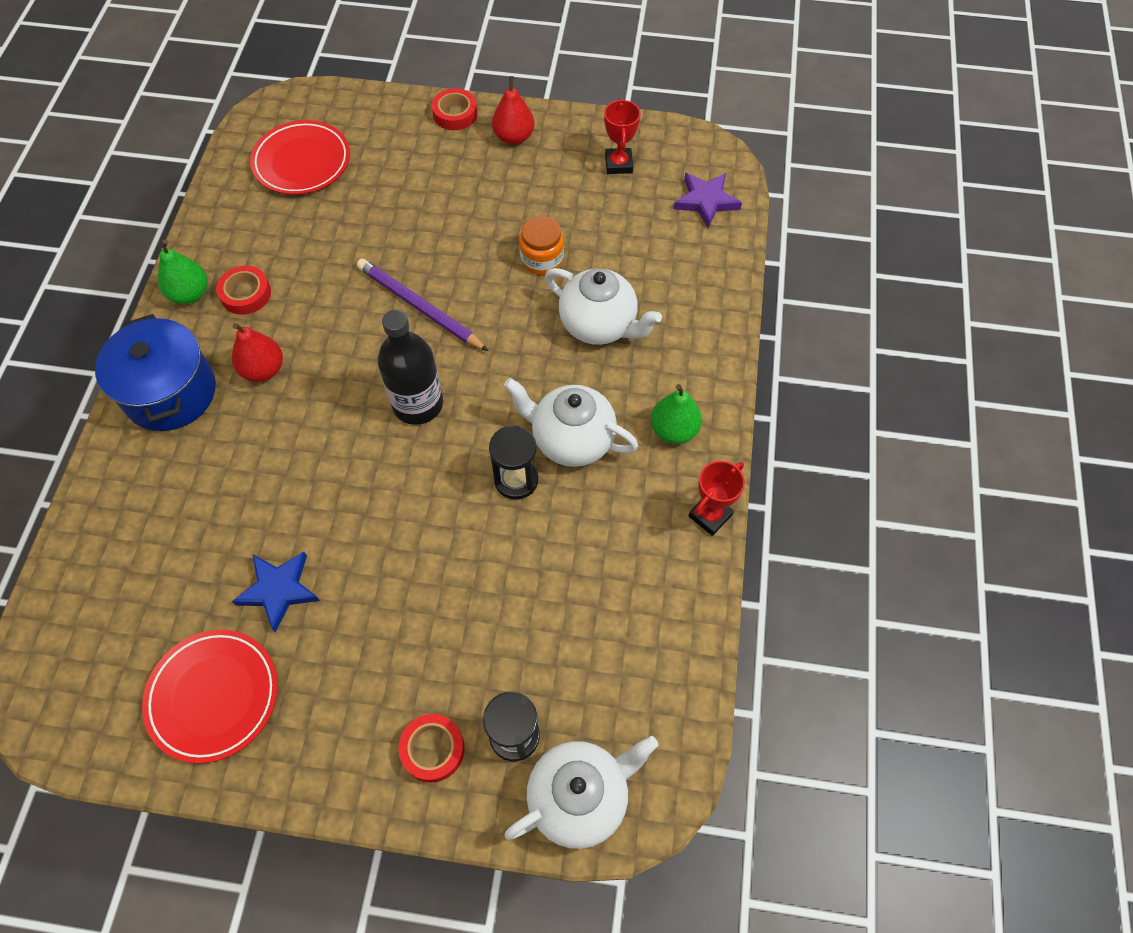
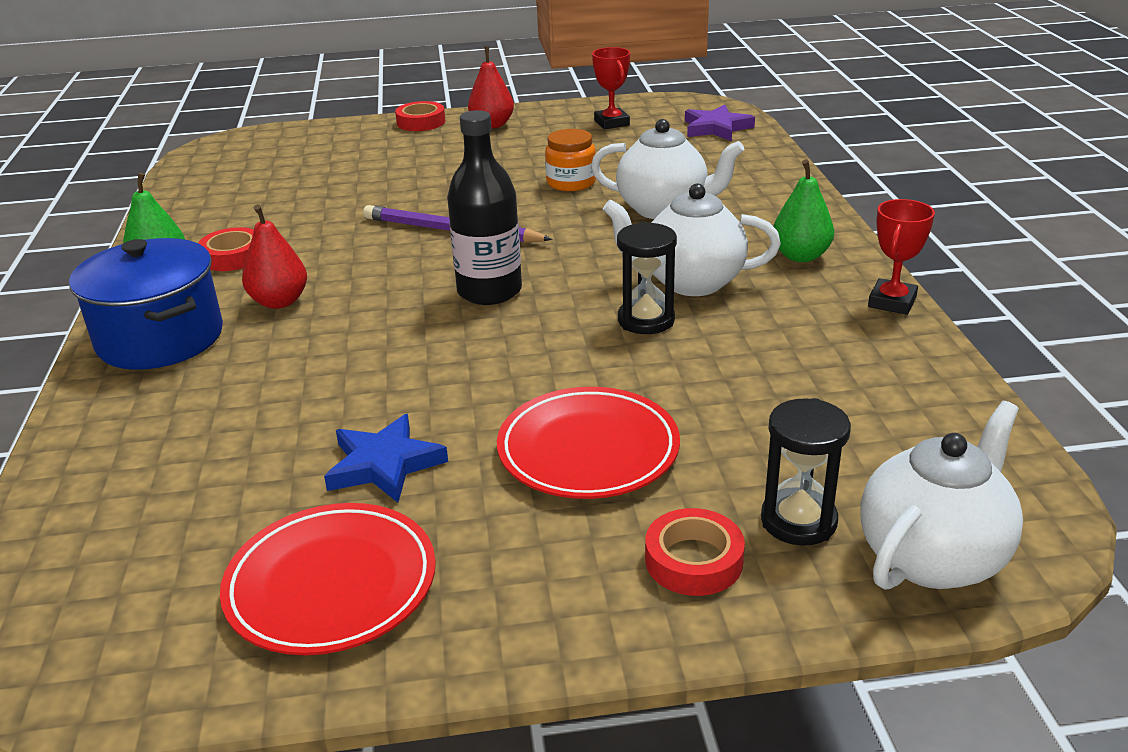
camera: 15 degrees left, 30 degrees down
(302, 162) = (264, 170): red plate -> red plate (588, 450)

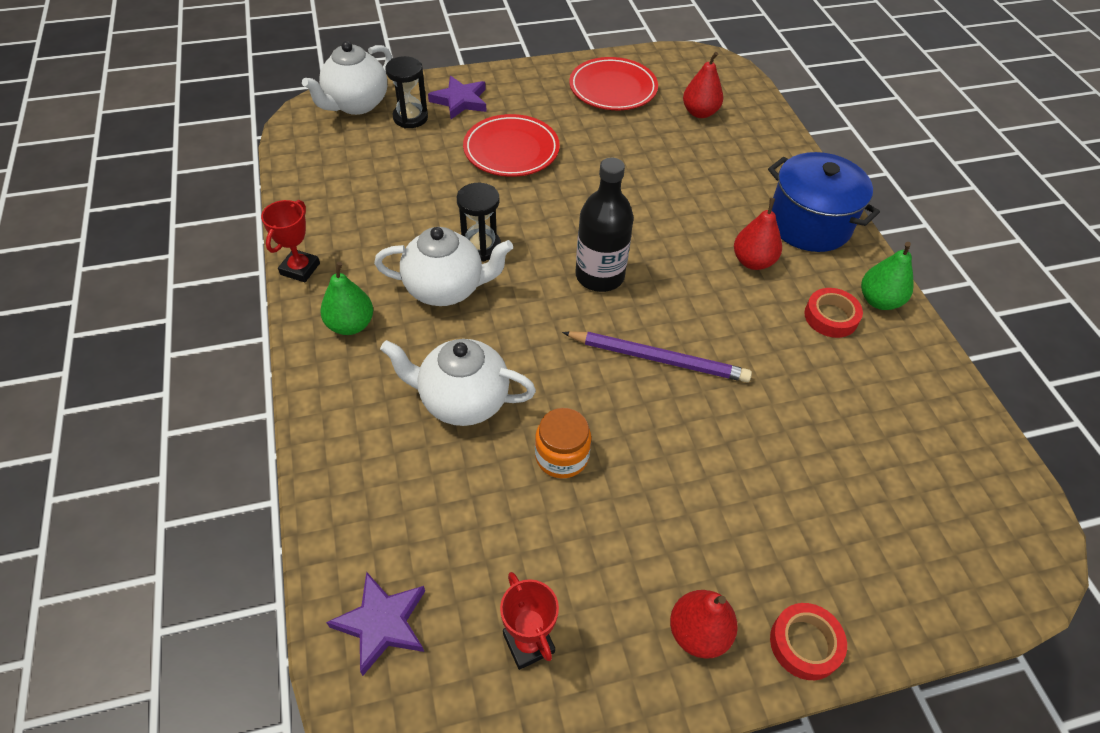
camera: 170 degrees right, 20 degrees up
(178, 519) = (699, 113): none -> red pear
(384, 464) = (615, 140): blue star -> none
(693, 560) = (460, 101): red tape -> purple star

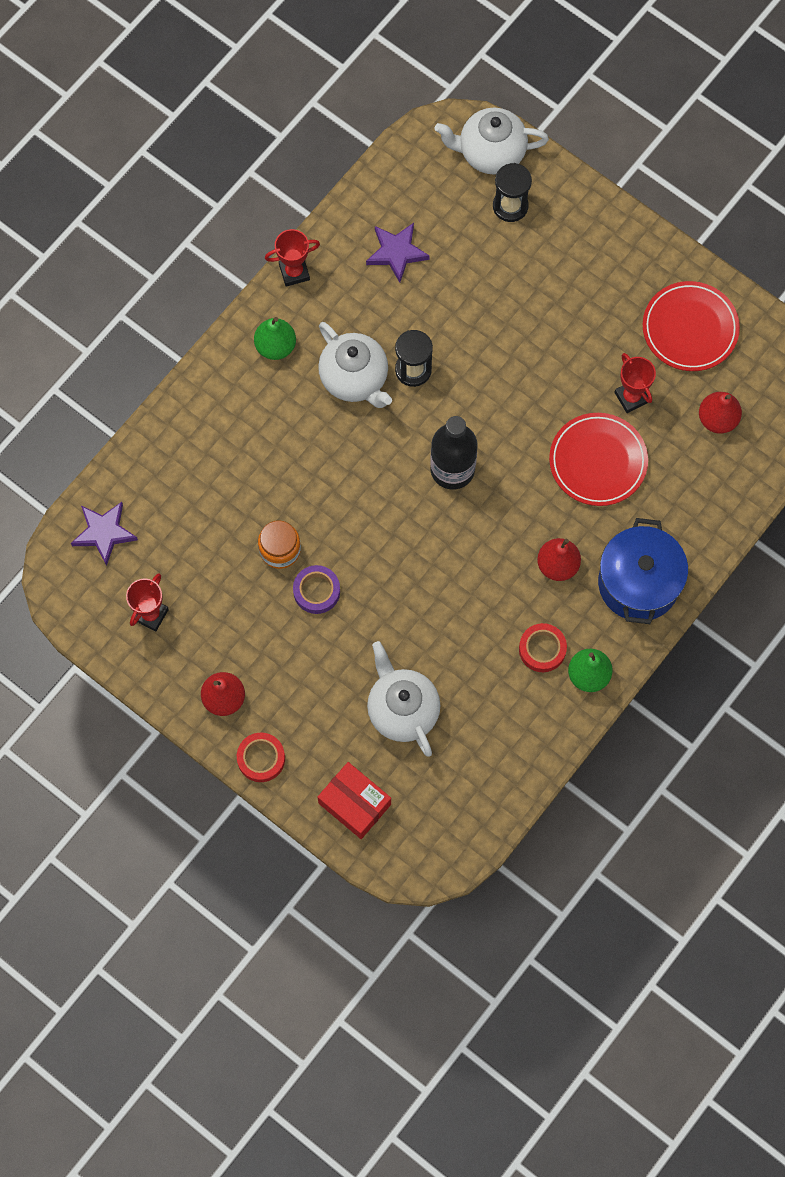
camera: 55 degrees right, 20 degrees up
(460, 101) = (565, 225): purple star -> purple star (396, 253)
(462, 401) = (273, 462): white teapot -> white teapot (402, 710)
(511, 150) = (537, 310): red plate -> red plate (598, 461)
(635, 453) = (316, 591): none -> purple tape
(638, 143) = (631, 397): none -> red trophy
(658, 358) = (406, 557): purple pencil -> none
(920, 579) = (354, 803): none -> red box

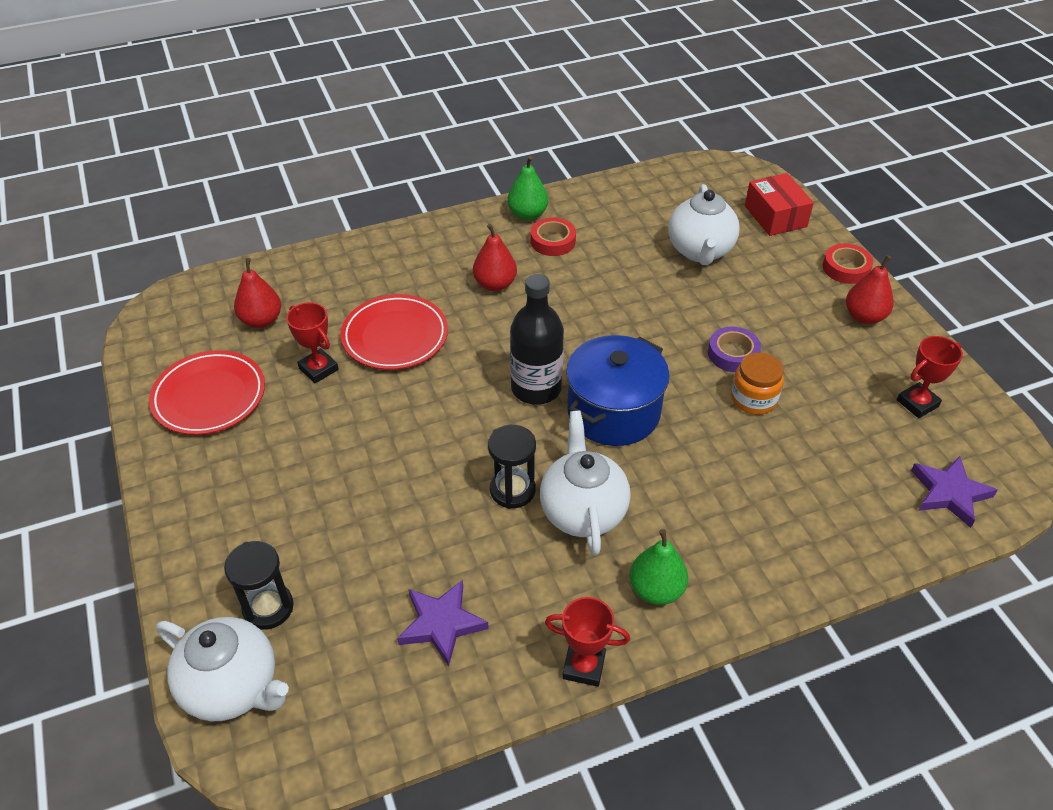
camera: 150 degrees left, 25 degrees down
(631, 397) = (318, 369): red trophy -> red trophy turned 45 degrees counterclockwise
(638, 583) = (438, 248): blue pot -> blue pot (613, 412)

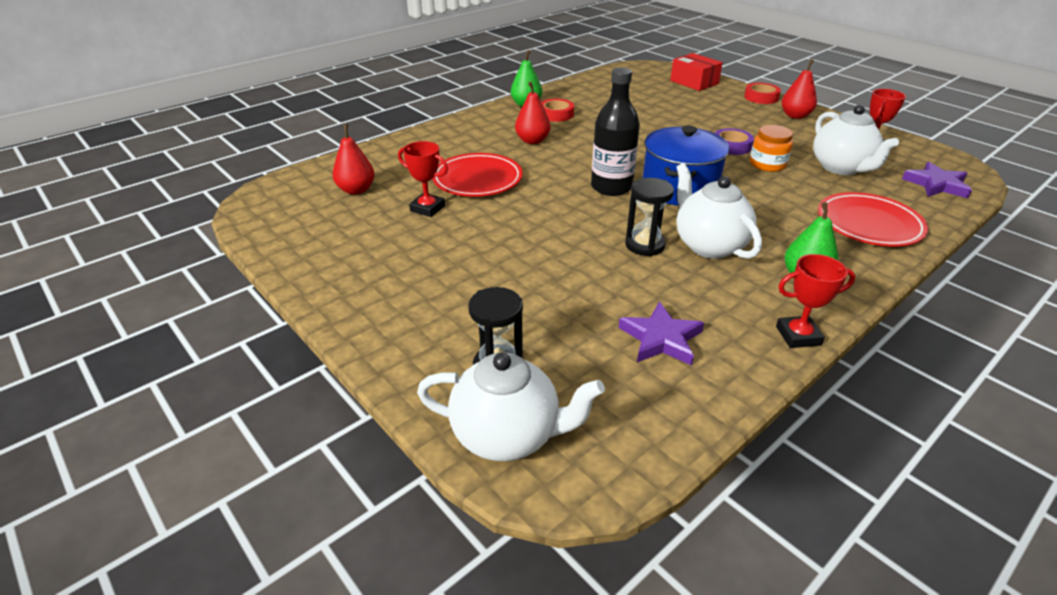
camera: 20 degrees left, 10 degrees down
(209, 397) = (340, 242): red plate -> red plate (869, 224)
(700, 251) = (662, 104): white teapot -> white teapot (841, 168)

